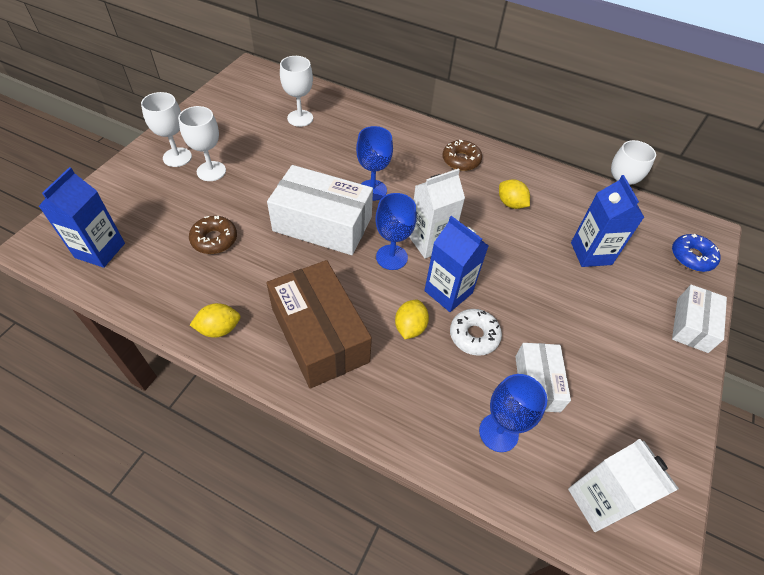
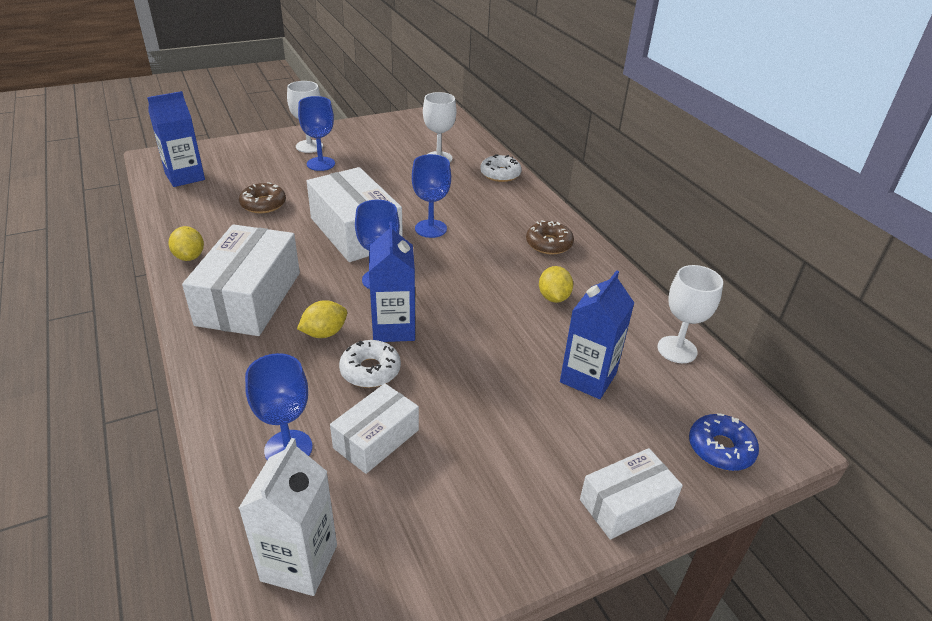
camera: 40 degrees right, 15 degrees down
(211, 171) = (321, 164): white goblet -> blue goblet
(219, 329) = (189, 257): yellow lemon -> yellow lemon turned 45 degrees clockwise
(319, 335) = (249, 298): brown box -> white box
(362, 112) = (500, 174): none -> white donut
(430, 242) = (429, 286): white carton -> none

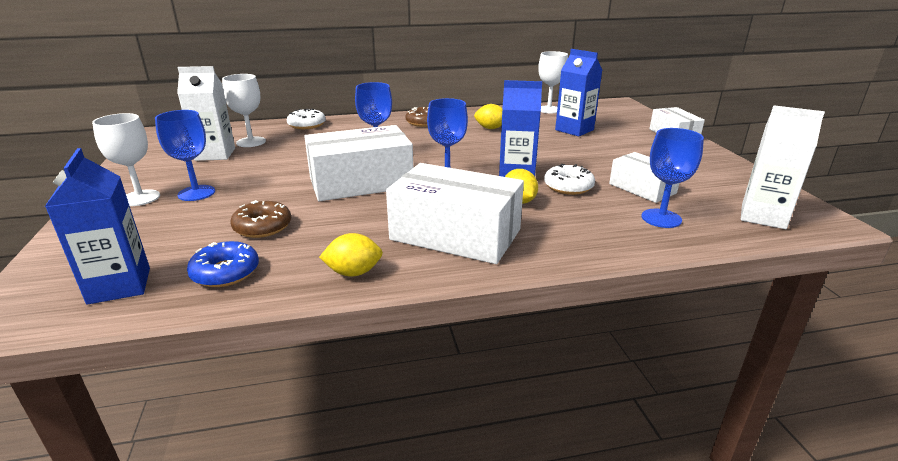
camera: 75 degrees left, 10 degrees down
(402, 150) = (215, 154): none -> white carton
(720, 448) = (627, 113): blue donut -> blue donut (225, 272)

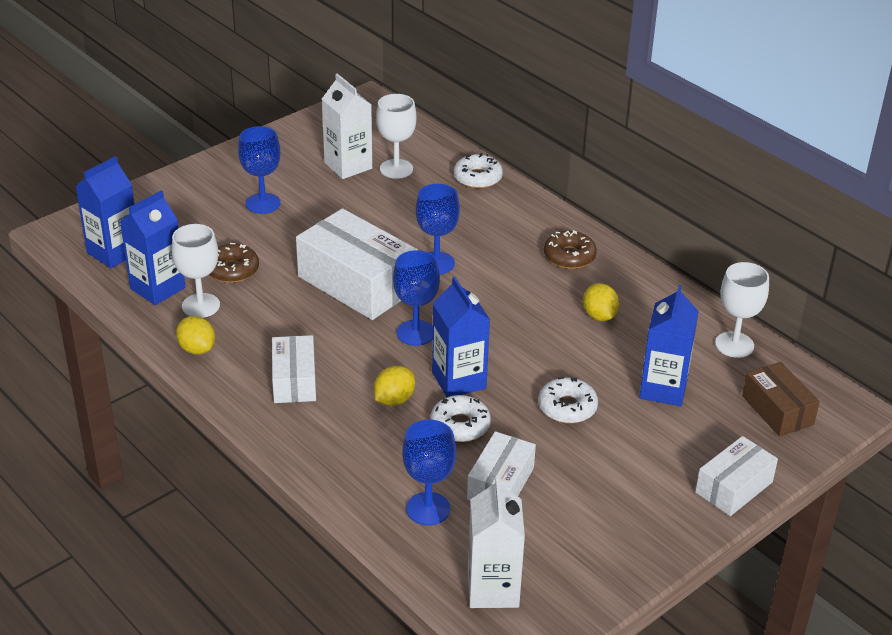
camera: 60 degrees right, 10 degrees up
(140, 198) = (233, 181): white goblet -> white goblet (201, 305)
(225, 272) = (157, 288): blue donut -> blue carton
(455, 235) = (294, 380): white box -> white box, size x0.58
(573, 154) = (567, 407): none -> white donut
(612, 114) = (777, 410): none -> brown box

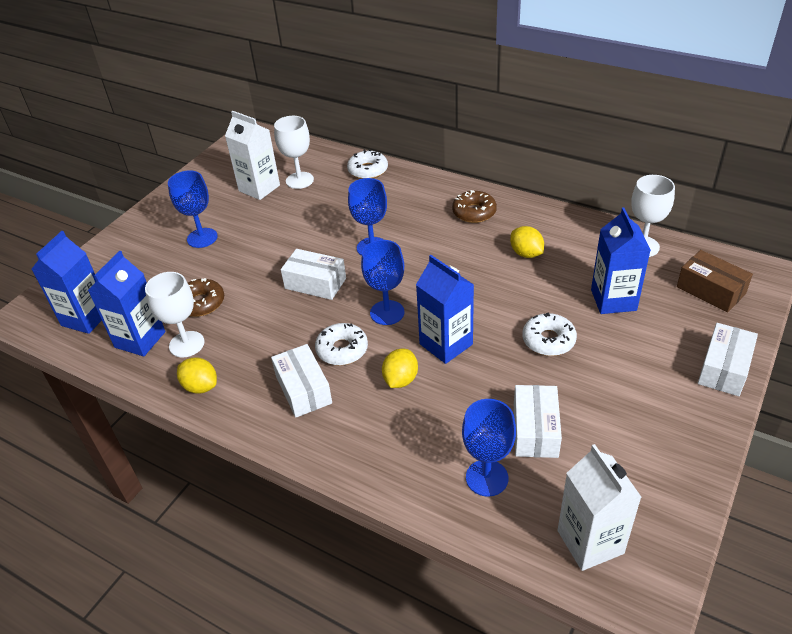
camera: 15 degrees left, 5 degrees up
(357, 283) = (315, 283): white box -> white box, size x0.58
(460, 425) = (470, 386): white donut -> white donut (342, 349)

